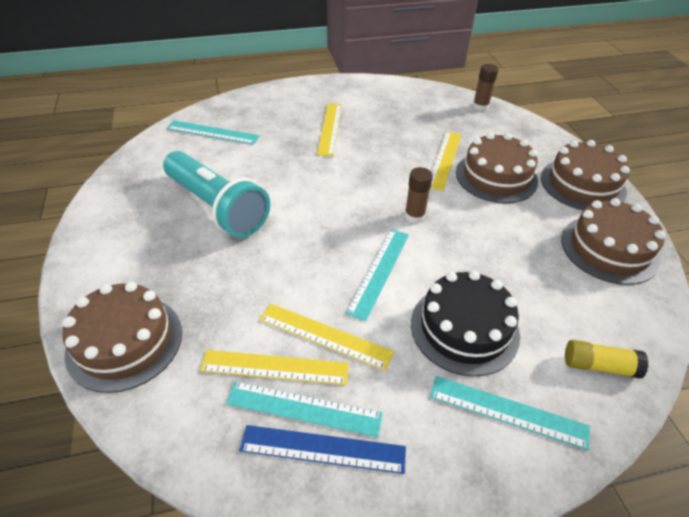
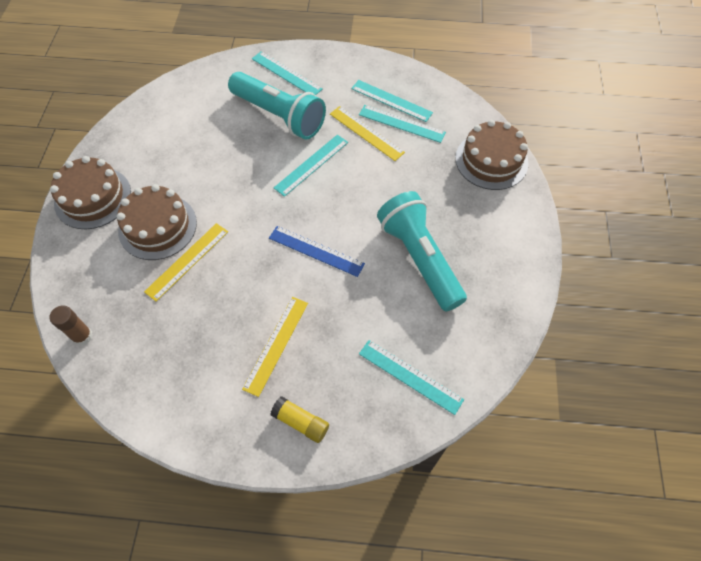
camera: 160 degrees left, 15 degrees up
(275, 367) = (401, 123): yellow ruler -> turquoise ruler
(323, 449) = (387, 82): blue ruler -> blue ruler (316, 251)
(414, 216) = (257, 204): brown glue stick -> none
(464, 328) = (279, 116): black cake -> turquoise flashlight
(599, 366) = (220, 79): yellow glue stick -> yellow glue stick (301, 422)
(609, 249) = (137, 139): brown cake -> none

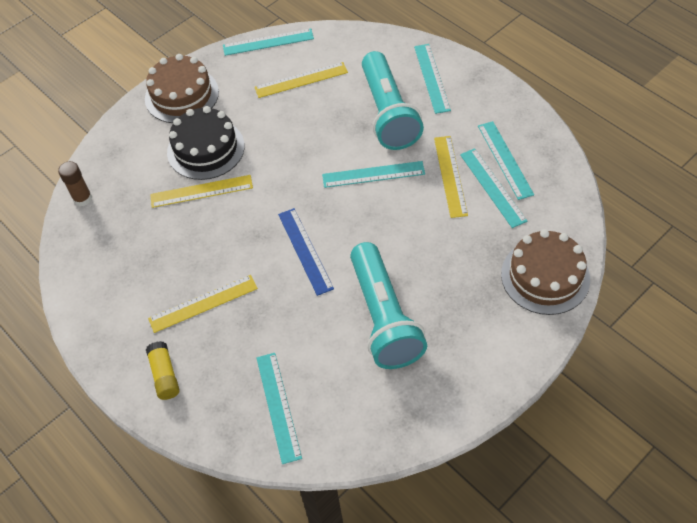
camera: 45 degrees right, 5 degrees down
(129, 116) = (268, 42): none -> turquoise ruler
(157, 226) = (206, 149): brown cake -> black cake
(186, 129) = (301, 80): none -> yellow ruler
(419, 258) = (384, 317): turquoise flashlight -> turquoise flashlight turned 150 degrees clockwise

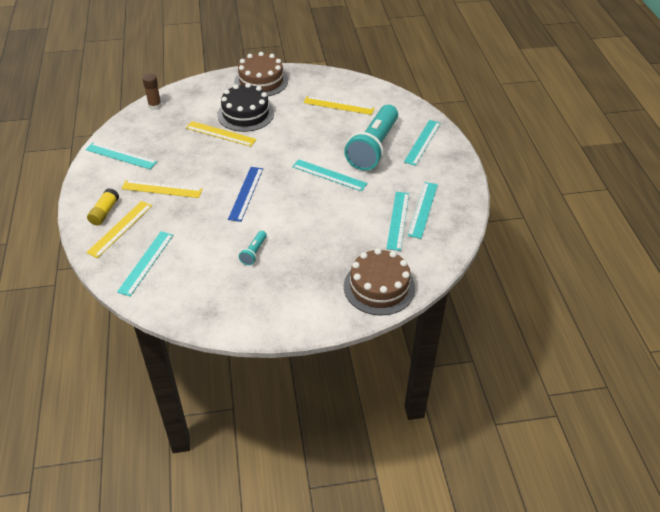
camera: 30 degrees right, 10 degrees down
(268, 42) = (340, 77): turquoise ruler -> turquoise ruler (121, 156)
(384, 317) = (254, 252): turquoise flashlight -> turquoise flashlight, size x0.41
(450, 176) = (377, 200): yellow ruler -> yellow ruler (120, 228)

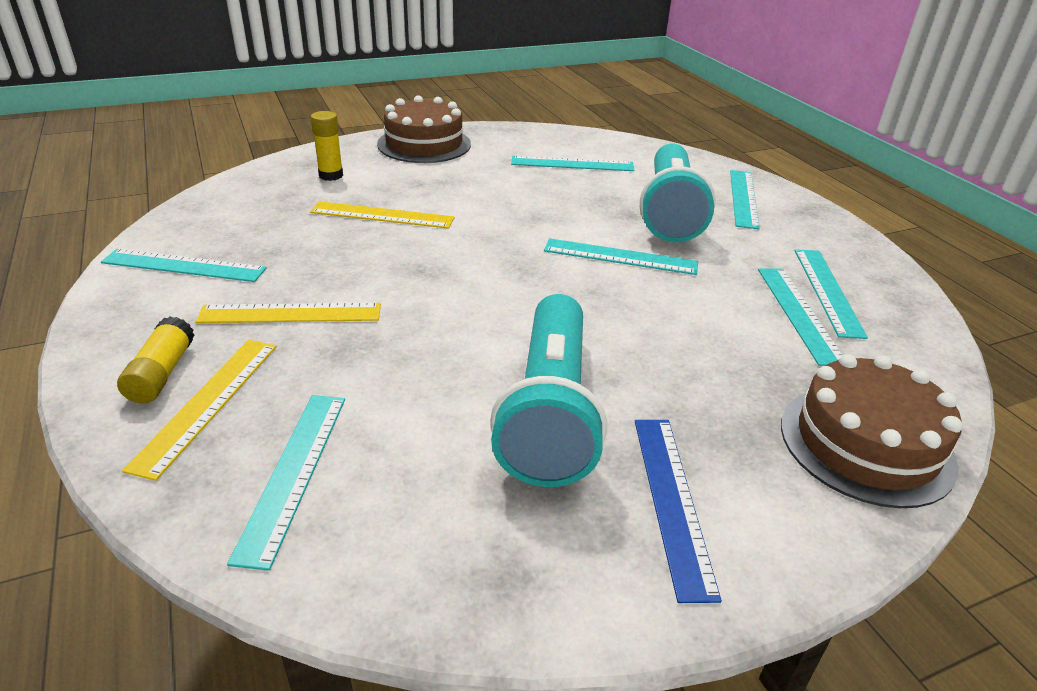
camera: 15 degrees left, 10 degrees down
(155, 106) = (239, 187): brown glue stick -> none
(203, 102) = (331, 175): none -> yellow glue stick
(245, 114) = (417, 185): black cake -> none
(246, 193) = (476, 302): blue ruler -> blue ruler (672, 500)
(254, 252) = (550, 411): turquoise flashlight -> turquoise flashlight, size x2.45
(338, 105) = (572, 164): yellow ruler -> turquoise ruler

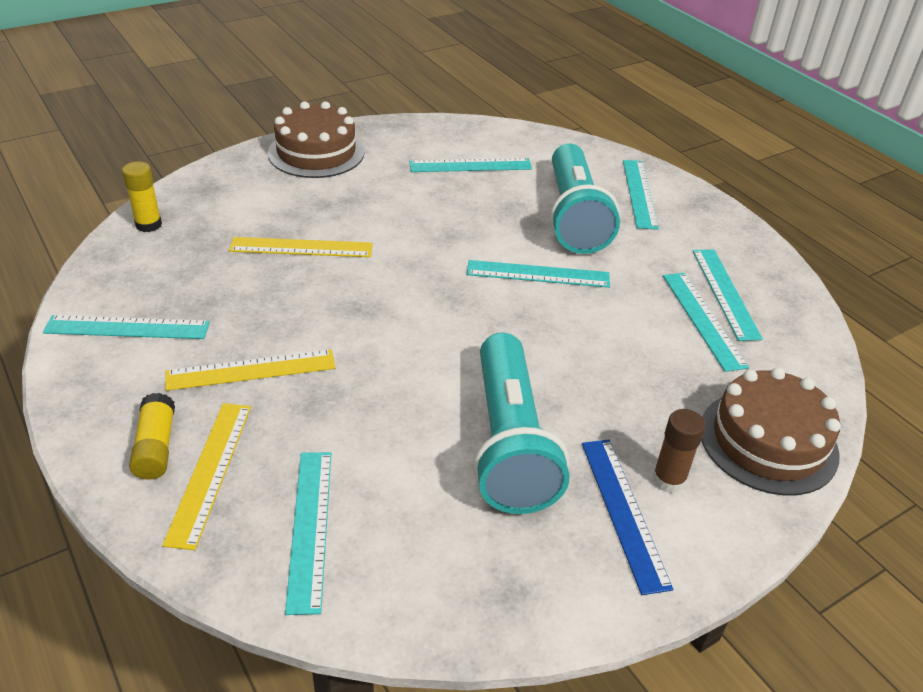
camera: 10 degrees left, 5 degrees up
(331, 175) = (234, 202): yellow glue stick -> yellow glue stick (148, 225)
(734, 472) = (668, 480): none -> brown glue stick

